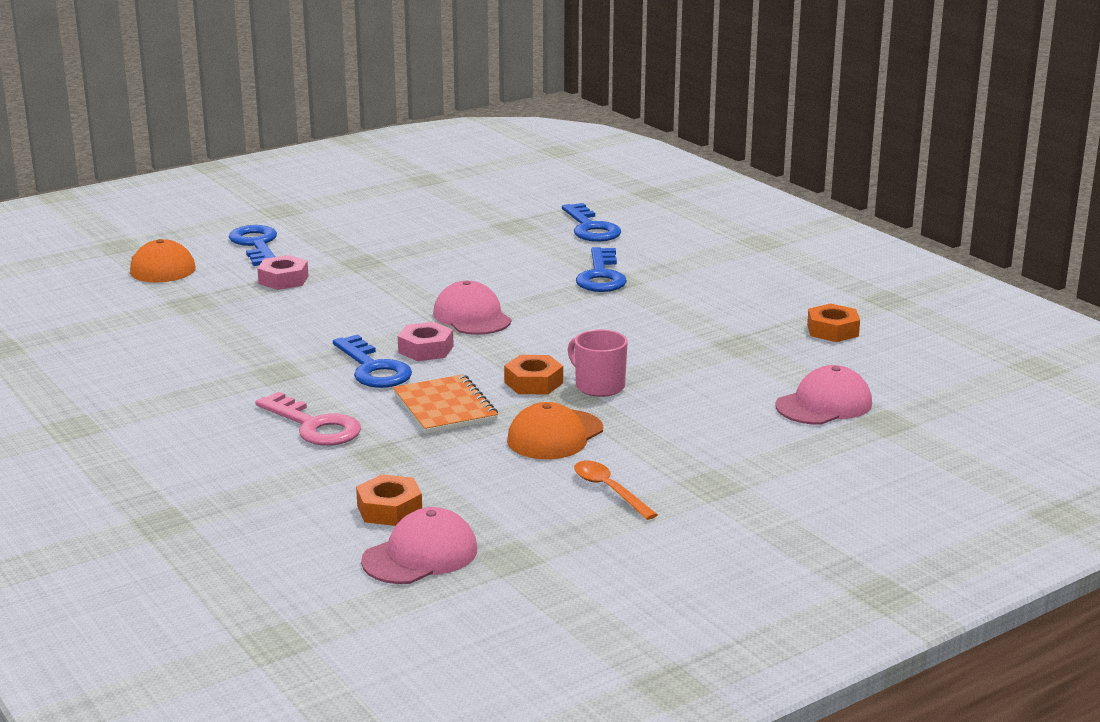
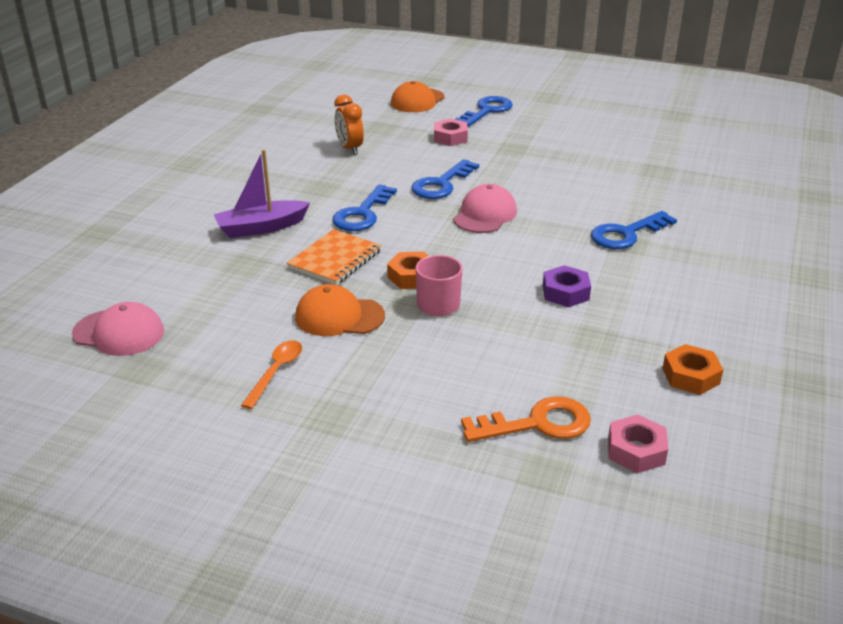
camera: 55 degrees right, 10 degrees up
(212, 332) = (350, 149): none -> orange clock
(314, 426) = (261, 227): pink key -> purple boat
(389, 509) = (172, 297): orange nut -> none
(425, 349) = (413, 219): pink nut -> pink nut (636, 450)
(591, 228) = (704, 198): blue key -> blue key (441, 184)
(657, 331) = (565, 292): none -> purple nut
(824, 404) = (537, 423): pink cap -> orange key

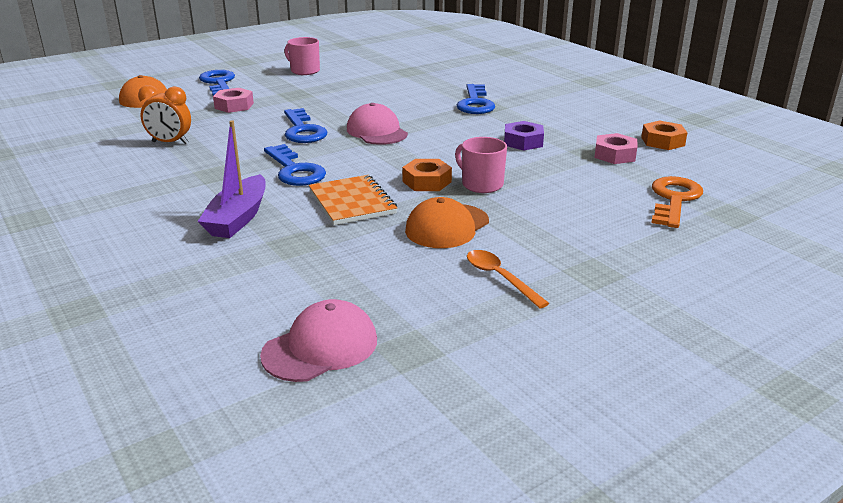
camera: 55 degrees left, 5 degrees down
(572, 128) = (304, 71): none -> pink mug
(636, 450) = (729, 181): pink nut -> pink nut (614, 155)

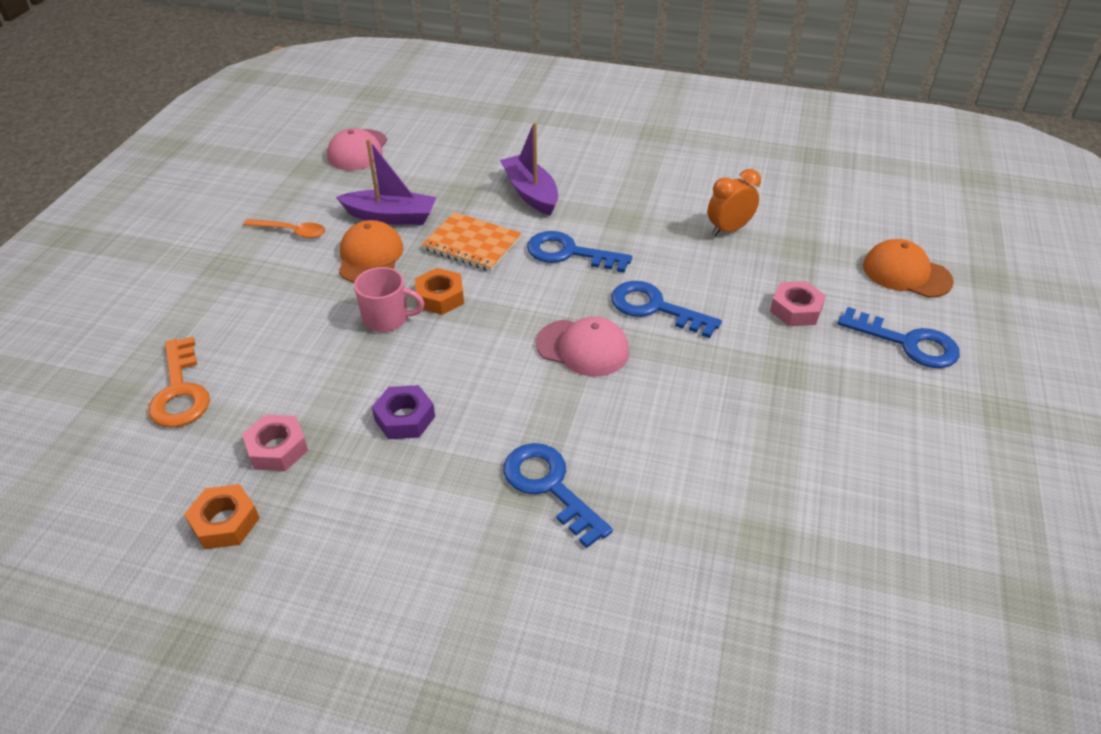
camera: 140 degrees right, 15 degrees up
(304, 71) = (887, 441): pink mug -> none
(387, 251) = (391, 217): none -> purple boat

